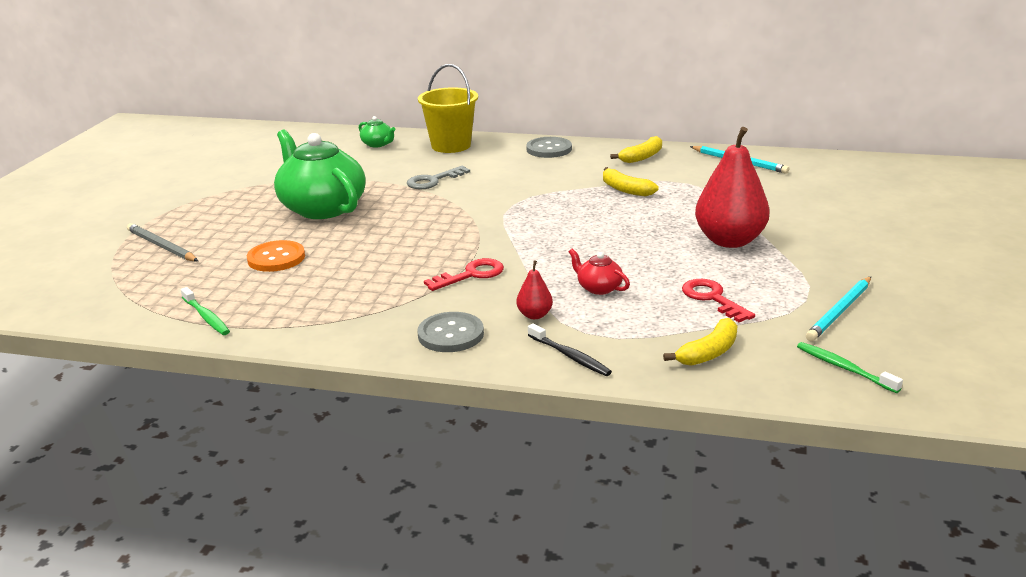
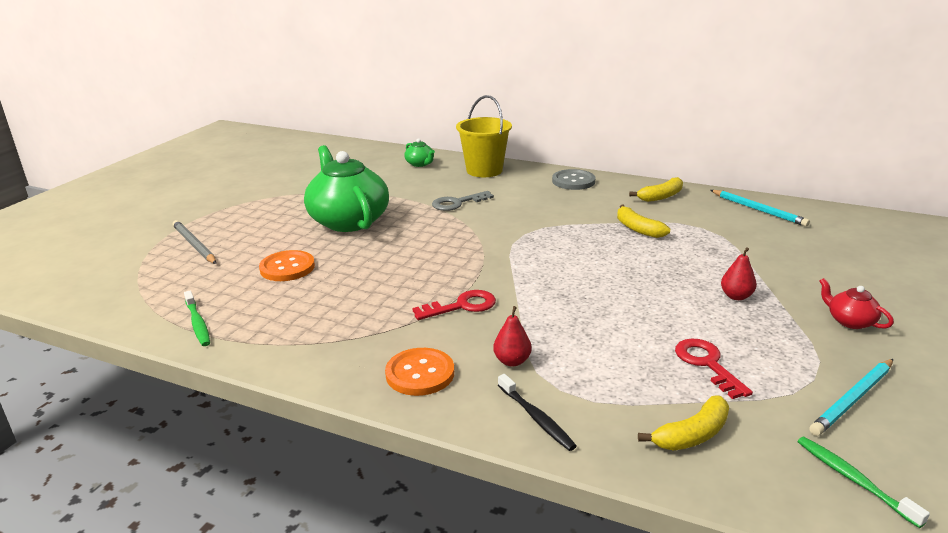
camera: 10 degrees right, 0 degrees up
(451, 334) = (420, 373): grey button -> orange button
(598, 288) = (586, 336): red teapot -> red teapot (850, 321)
(729, 241) = (736, 296): red pear -> red pear, size x0.44

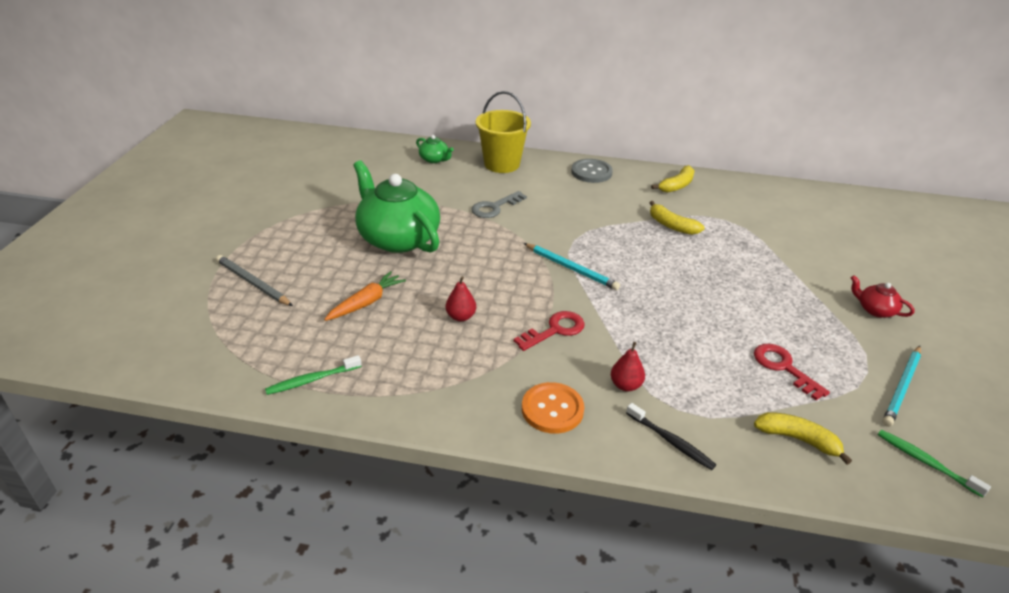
camera: 15 degrees left, 10 degrees up
(198, 323) = (312, 380): green toothbrush -> green toothbrush turned 105 degrees clockwise
(287, 268) = (366, 302): orange button -> orange carrot
(692, 435) = (798, 439): yellow banana -> yellow banana turned 105 degrees counterclockwise
(736, 296) = (780, 293): red pear -> red pear (461, 317)
(758, 210) = (764, 195): turquoise pencil -> turquoise pencil (571, 268)

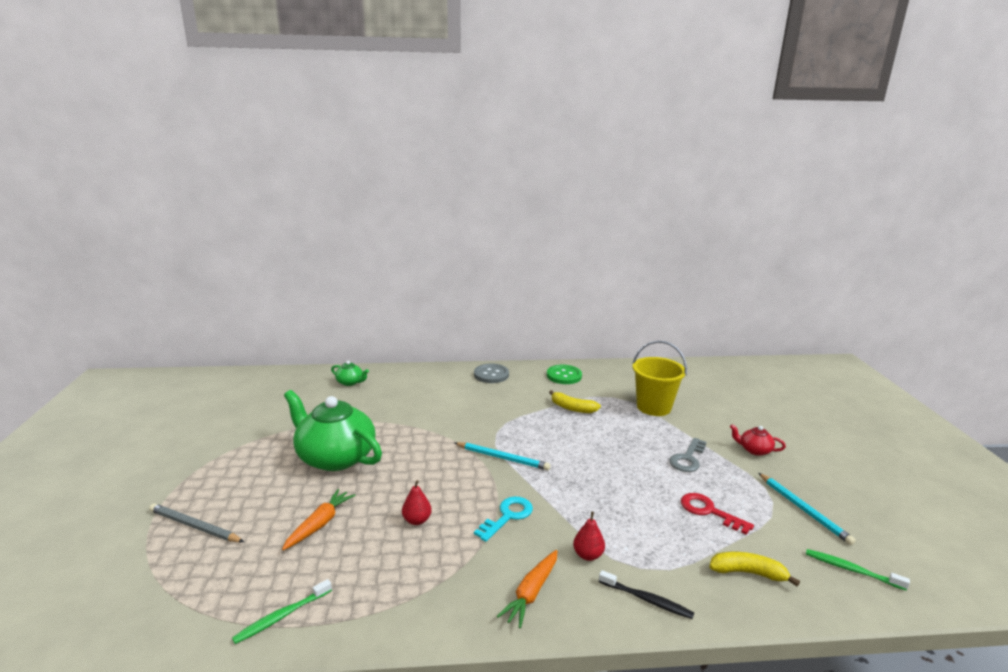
camera: 15 degrees left, 15 degrees down
(494, 207) = (417, 416): grey key -> grey key (688, 458)
(502, 164) = (412, 378): yellow bucket -> yellow bucket (653, 407)
(552, 409) = (531, 593): orange button -> orange carrot
(555, 330) = (507, 516): red key -> turquoise key
(676, 185) = (564, 376): yellow banana -> green button
(902, 387) = (803, 509): turquoise pencil -> turquoise pencil turned 45 degrees counterclockwise

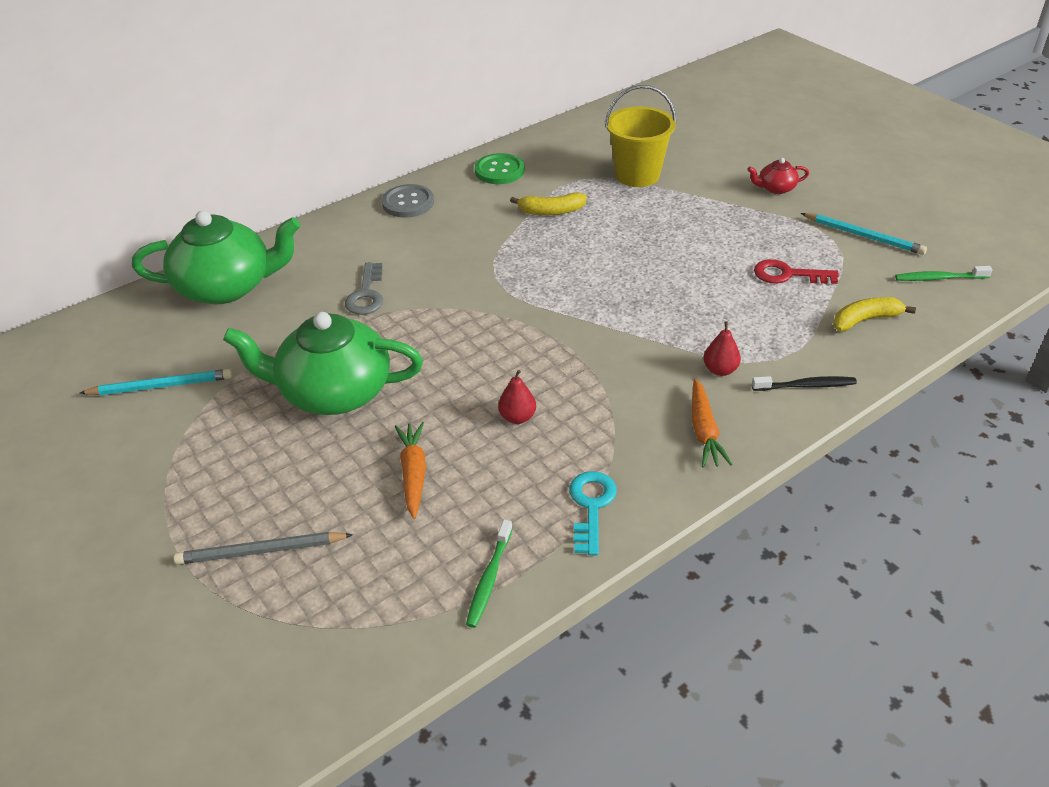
camera: 30 degrees left, 20 degrees up
(350, 382) = (227, 286): green teapot -> green teapot, size x2.35
(503, 458) = (535, 305): turquoise pencil -> turquoise pencil (161, 386)
(507, 516) = (607, 368): turquoise key -> turquoise key (591, 506)
(688, 458) = (723, 225): grey key -> grey key (366, 294)

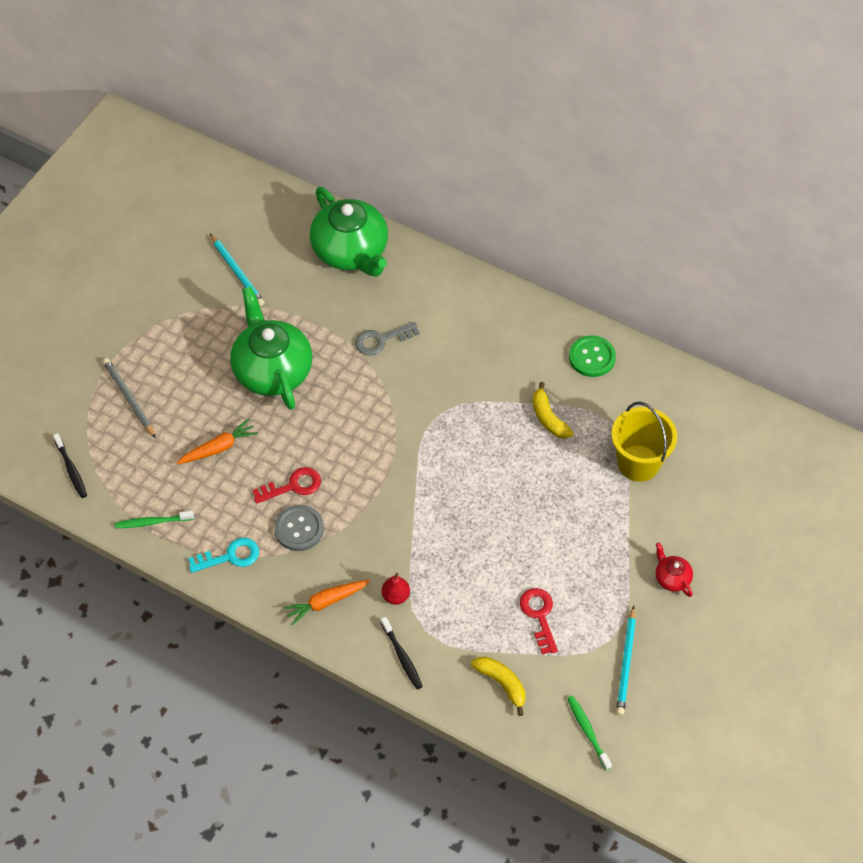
camera: 65 degrees right, 15 degrees up
(332, 660) = (71, 469): none -> black toothbrush
(408, 203) = (511, 313): grey button -> grey button (299, 529)
(517, 417) = (293, 486): red pear -> red key

